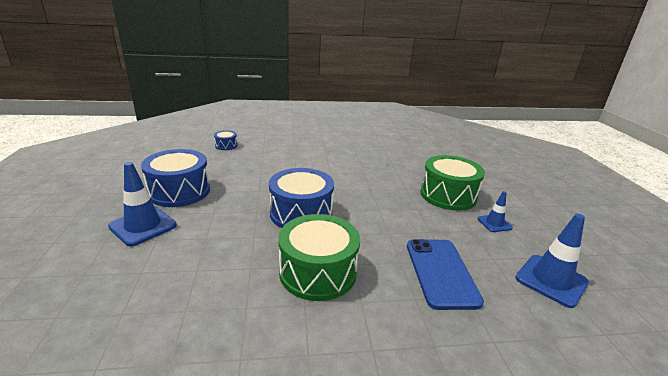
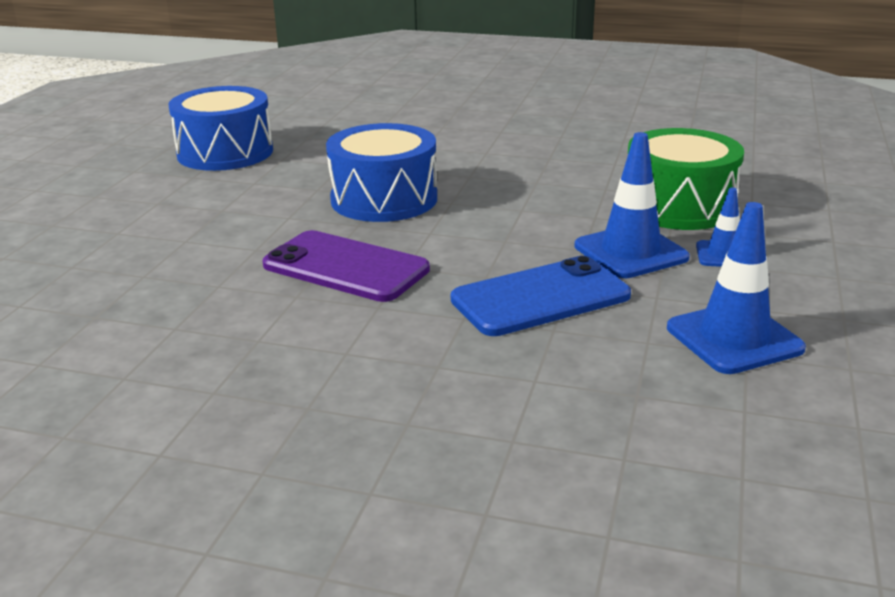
camera: 25 degrees right, 0 degrees up
(143, 226) = (150, 186): blue traffic cone -> blue traffic cone (630, 252)
(226, 146) = (341, 100): blue drum -> none
(318, 272) = (346, 267): green drum -> purple phone
(441, 272) = (540, 298): blue phone -> blue phone turned 45 degrees clockwise

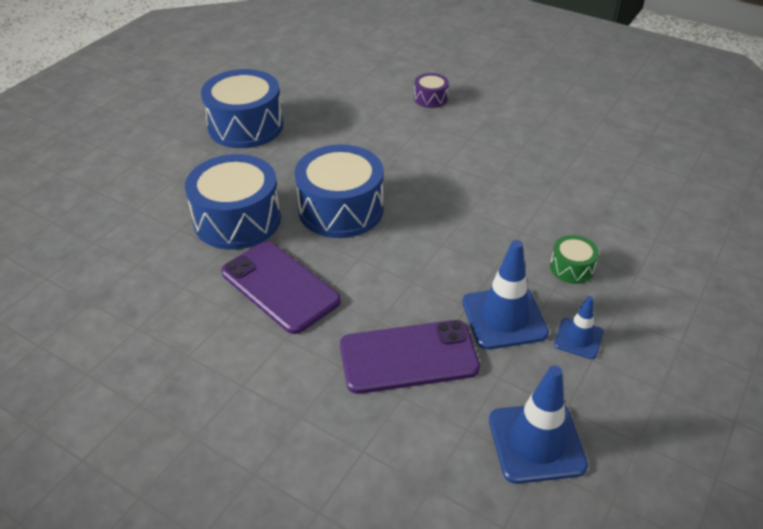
camera: 15 degrees right, 15 degrees up
(258, 223) = (237, 220): none -> blue drum
(437, 109) = (430, 98): none -> purple drum
(540, 298) = (408, 357): blue phone -> purple phone
(679, 206) = (571, 268): green drum -> green drum, size x0.47

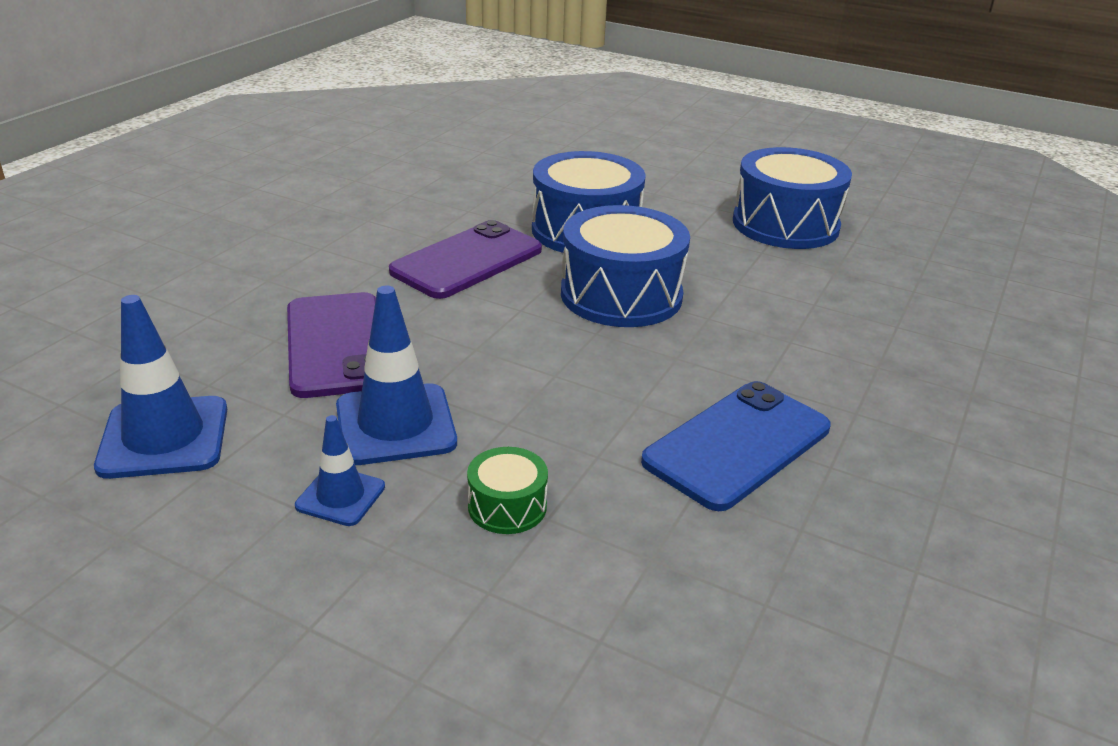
camera: 85 degrees right, 10 degrees down
(430, 98) = (963, 374): purple drum -> none
(503, 181) = (737, 445): none -> blue phone

